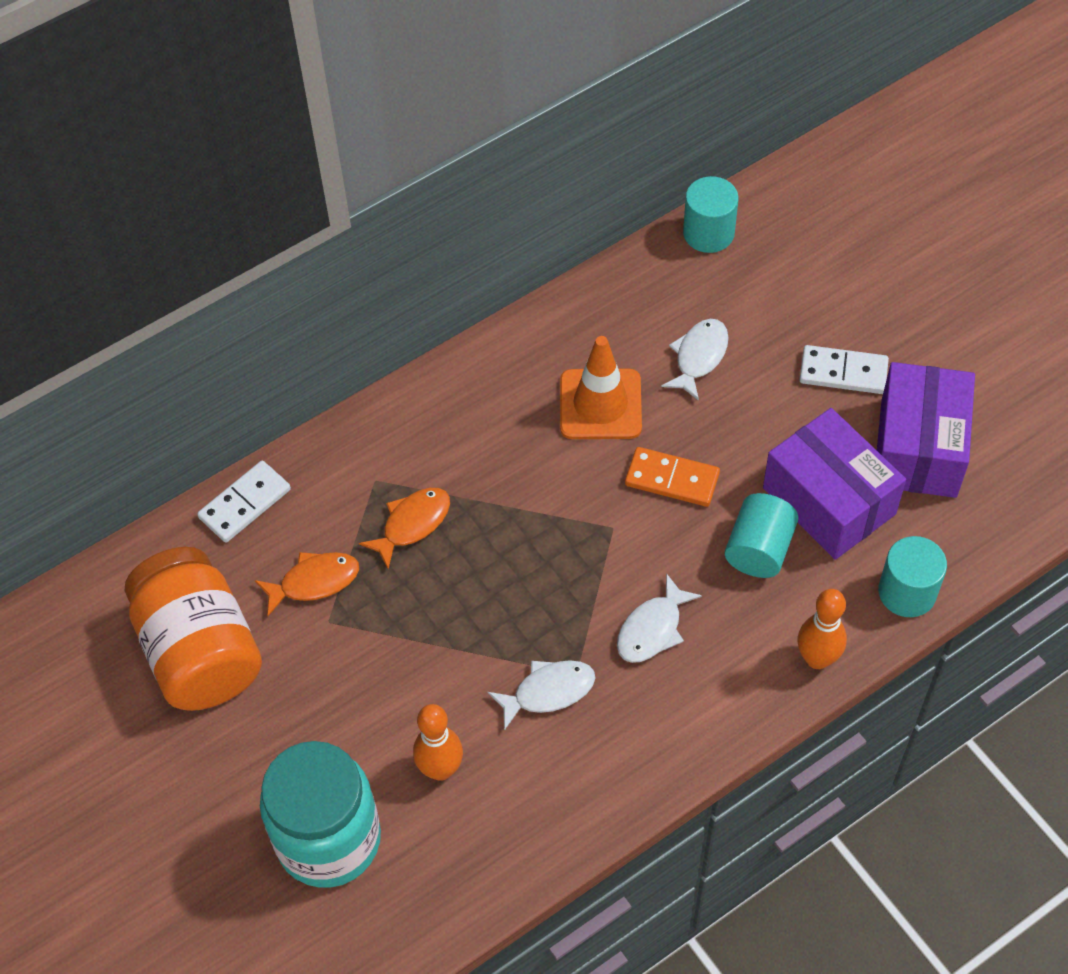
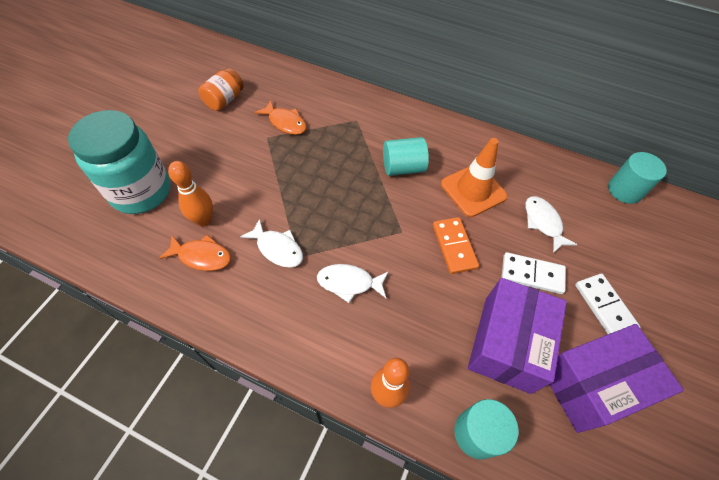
camera: 55 degrees right, 0 degrees up
(200, 651) = (224, 100): orange jar -> orange jar, size x0.52
(245, 504) = (311, 82): white domino -> white domino (532, 274)
(412, 524) = (342, 144): orange fish -> orange fish (201, 256)
(699, 357) = (543, 223): white fish -> white fish turned 105 degrees counterclockwise
(759, 549) = (442, 317): turquoise cylinder -> turquoise cylinder (403, 167)

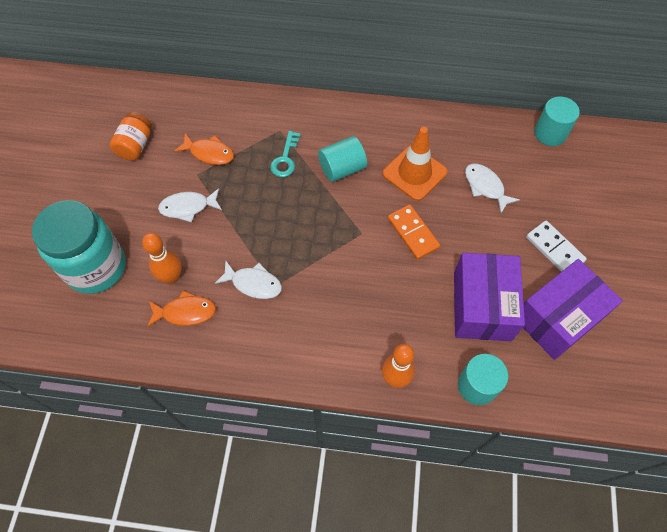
camera: 15 degrees left, 5 degrees up
(349, 283) = (330, 295): white fish -> white fish (188, 207)
(352, 145) = (285, 159): none -> turquoise key
(532, 274) = (487, 239): white domino -> none

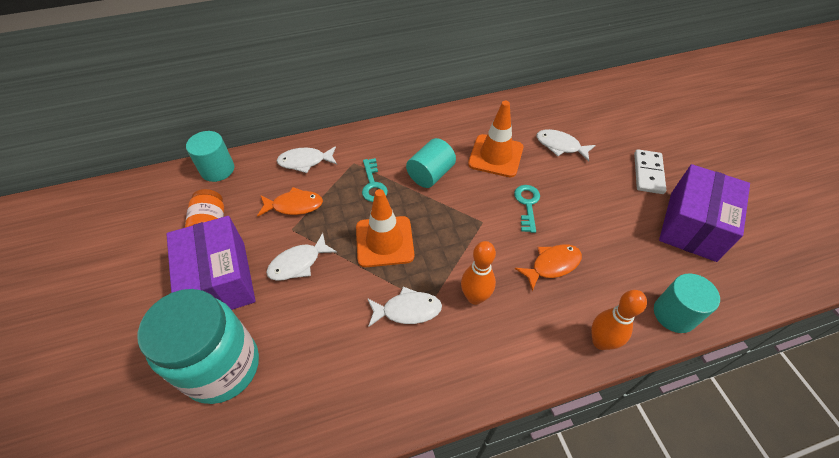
camera: 25 degrees left, 10 degrees down
(172, 277) = (317, 341): orange bowling pin -> orange bowling pin (475, 297)
(185, 312) = (351, 371): orange fish -> orange fish (552, 265)
(238, 113) = (305, 161): none -> white fish
(266, 216) = (384, 241): none -> orange traffic cone
(413, 233) = (527, 204): orange domino -> turquoise key
(482, 306) = (627, 242): purple box -> purple box (220, 280)
(550, 133) = (580, 91): turquoise cylinder -> turquoise cylinder (217, 169)
(554, 249) = (648, 173): white domino -> white domino turned 75 degrees clockwise

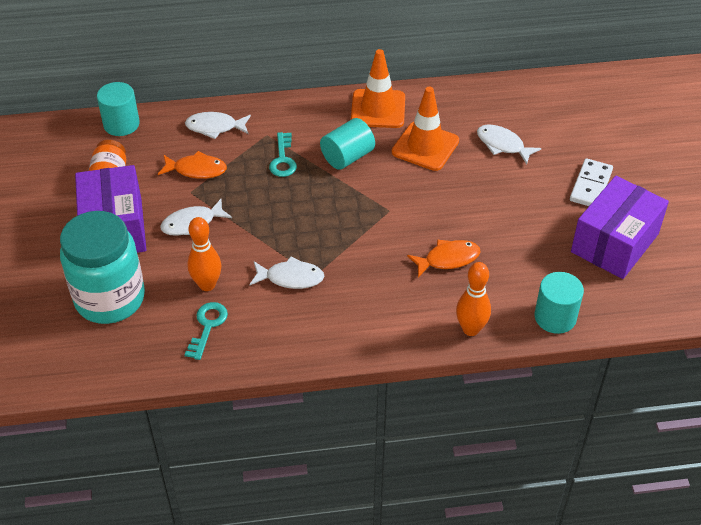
camera: 10 degrees right, 5 degrees down
(384, 241) = (282, 215): orange traffic cone -> orange traffic cone (378, 109)
(475, 297) = (360, 276): orange bowling pin -> orange bowling pin (207, 285)
(527, 204) = (443, 200): turquoise key -> turquoise key (207, 326)

